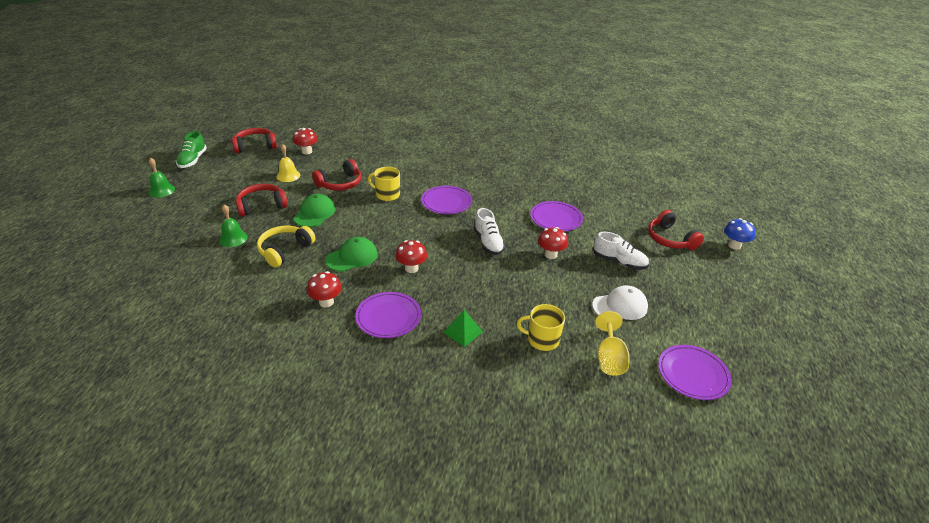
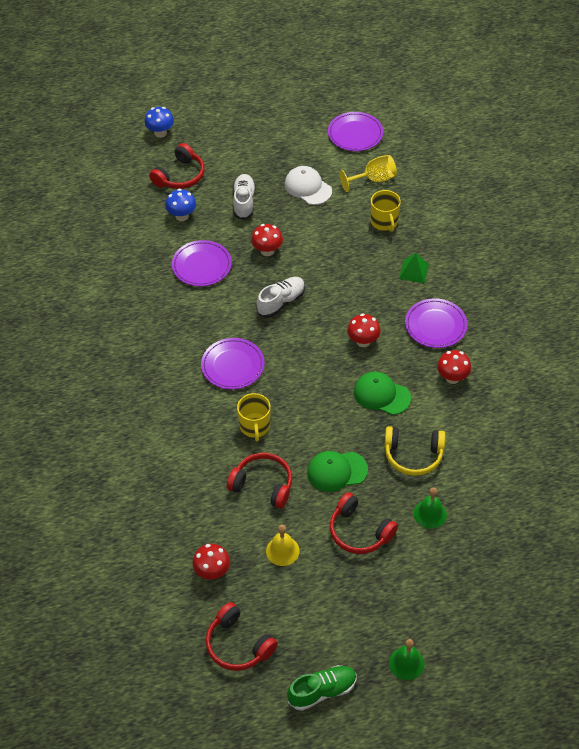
camera: 115 degrees left, 15 degrees up
(618, 226) = (182, 216): none -> blue mushroom

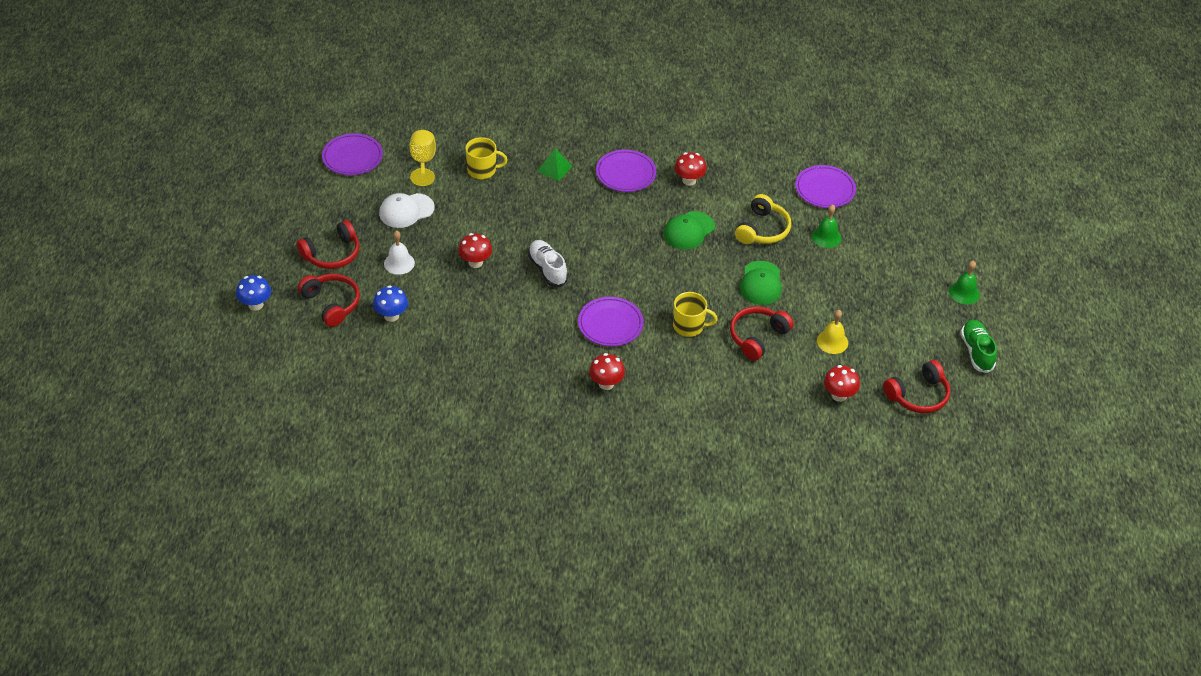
camera: 75 degrees left, 5 degrees down
(202, 265) = (469, 316): purple plate -> purple plate (825, 189)
(244, 202) = (399, 263): white shoe -> white bell
(359, 531) = (829, 286): red headphones -> red headphones (332, 254)
(363, 341) = (622, 225): red mushroom -> red mushroom (606, 384)

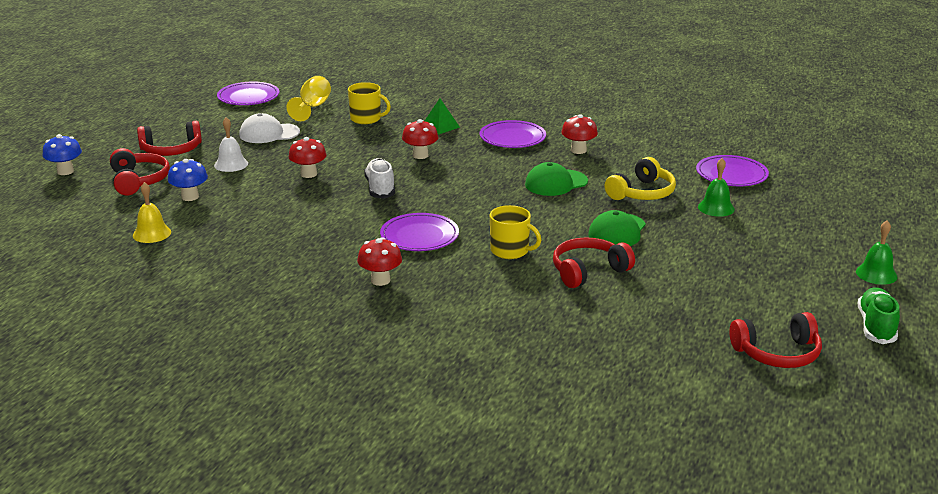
camera: 20 degrees right, 20 degrees down
(832, 341) = (682, 289): yellow bell -> yellow bell (152, 233)
(839, 395) = (667, 336): red mushroom -> red mushroom (420, 155)

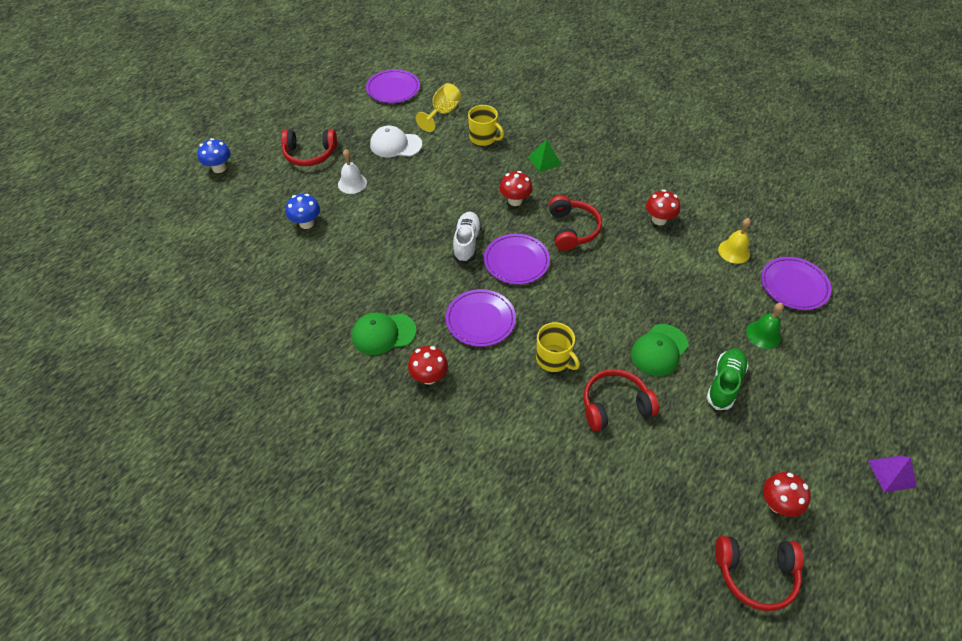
camera: 15 degrees right, 25 degrees up
(138, 181) = (272, 192): red headphones -> red headphones (572, 229)
(152, 233) = (262, 268): yellow bell -> yellow bell (734, 251)
(308, 174) = (412, 210): red mushroom -> red mushroom (777, 504)
(512, 138) = (604, 190): purple plate -> purple plate (516, 261)
(556, 183) = (624, 266): green cap -> green cap (383, 333)
(642, 193) = (699, 297): yellow headphones -> none
(876, 274) = (891, 473): green bell -> purple pyramid
(876, 327) = (866, 557): green shoe -> green shoe (724, 383)

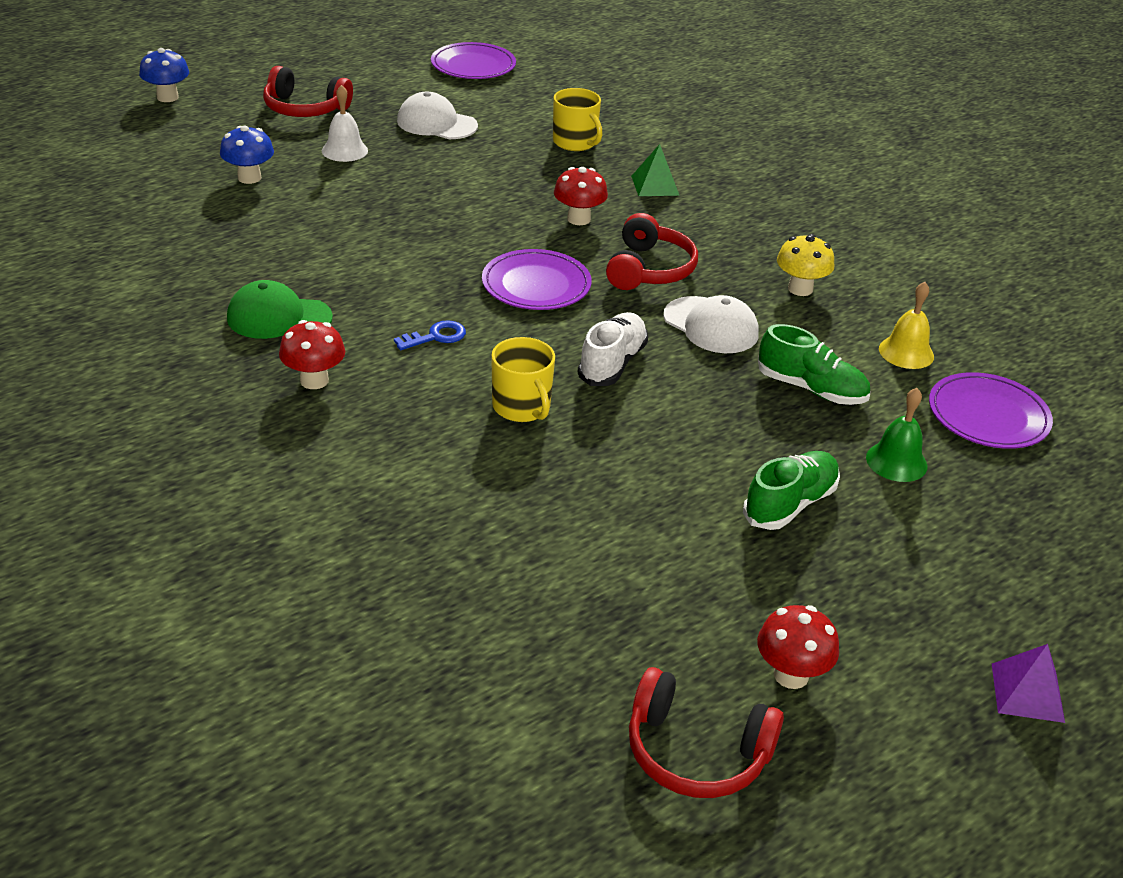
camera: 15 degrees right, 15 degrees down
(442, 113) = (530, 104): yellow goblet -> none
(466, 243) = (472, 248): white shoe -> white shoe (612, 363)
(480, 320) = (436, 337): purple plate -> blue key
(615, 405) = (586, 484): red headphones -> none
(625, 263) = (711, 325): none -> white cap
(659, 220) = (800, 289): red mushroom -> yellow mushroom
(659, 350) = (703, 438): green cap -> none
(698, 295) = (811, 389): none -> green shoe

